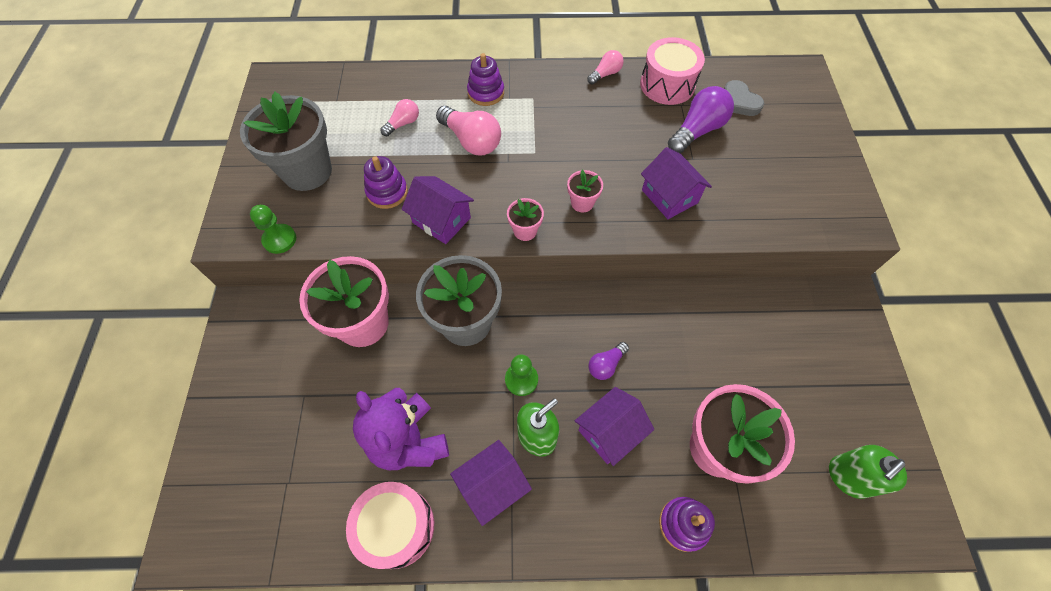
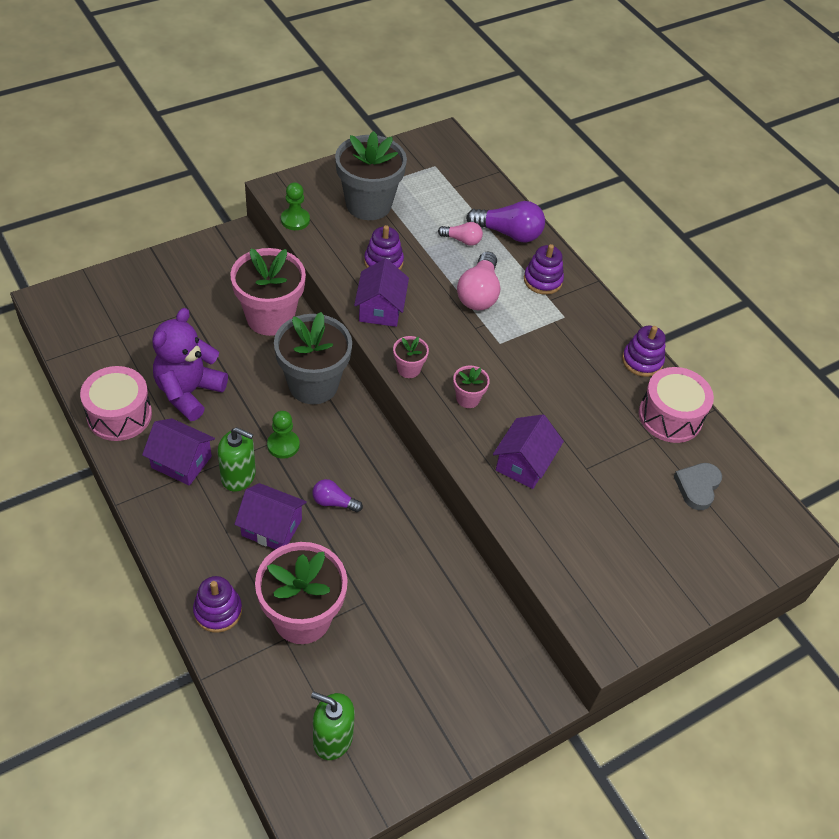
camera: 55 degrees right, 10 degrees down
(605, 74) = (642, 361): pink light bulb -> purple stacking toy
(697, 131) = (626, 461): purple light bulb -> purple light bulb (508, 233)

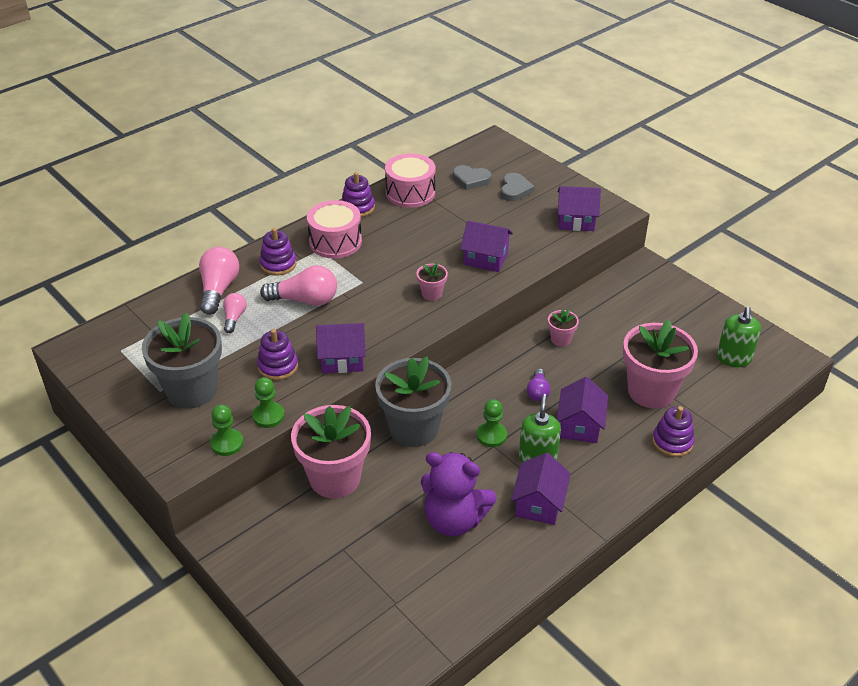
camera: 95 degrees left, 10 degrees down
(119, 415) = (502, 569): pink drum -> pink drum (335, 242)
(319, 249) = (268, 416): none -> green pawn
(408, 369) = (411, 331): pink flower pot -> pink flower pot (560, 339)
(508, 233) = (219, 289): purple light bulb -> pink light bulb
(592, 585) = (576, 221): none -> purple house
(670, 532) = (515, 190): none -> grey heart

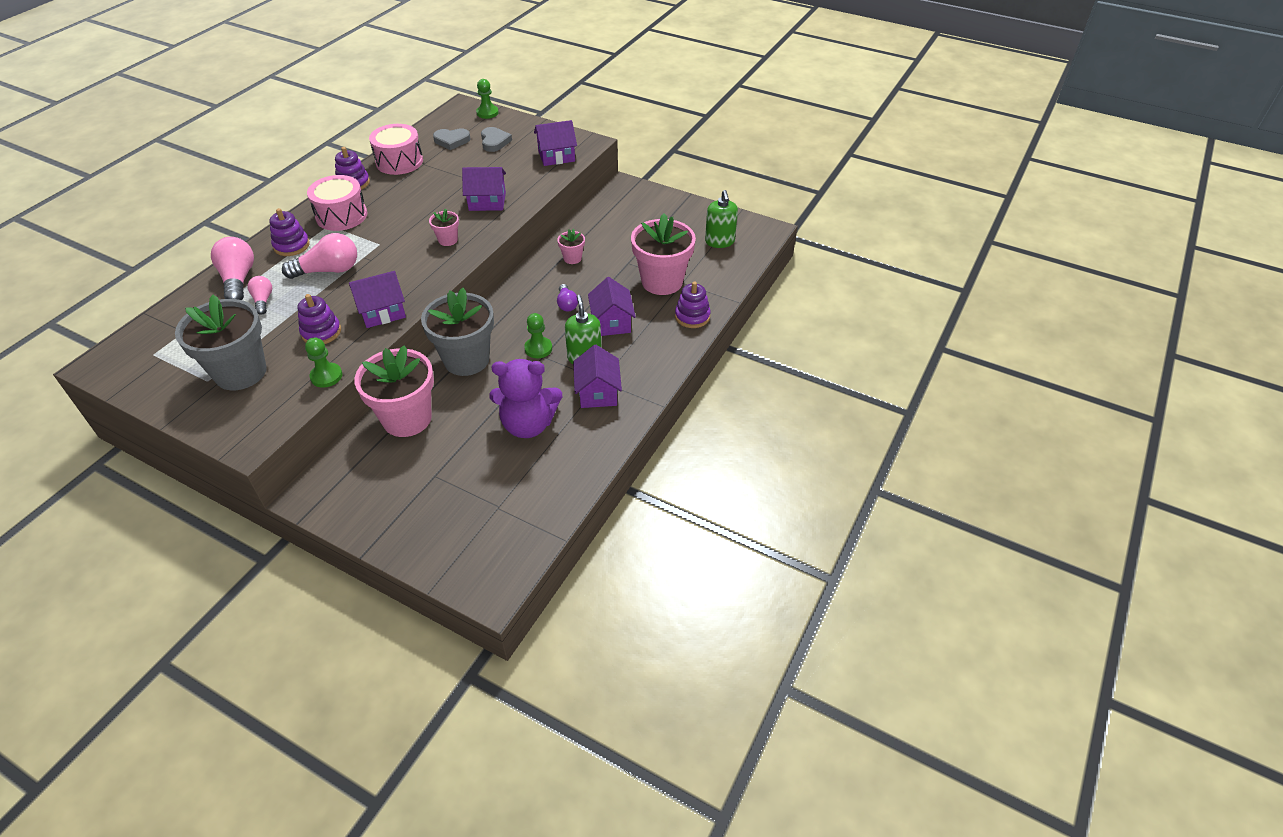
camera: 20 degrees left, 5 degrees up
(227, 443) = (293, 409): green pawn -> green pawn (487, 113)

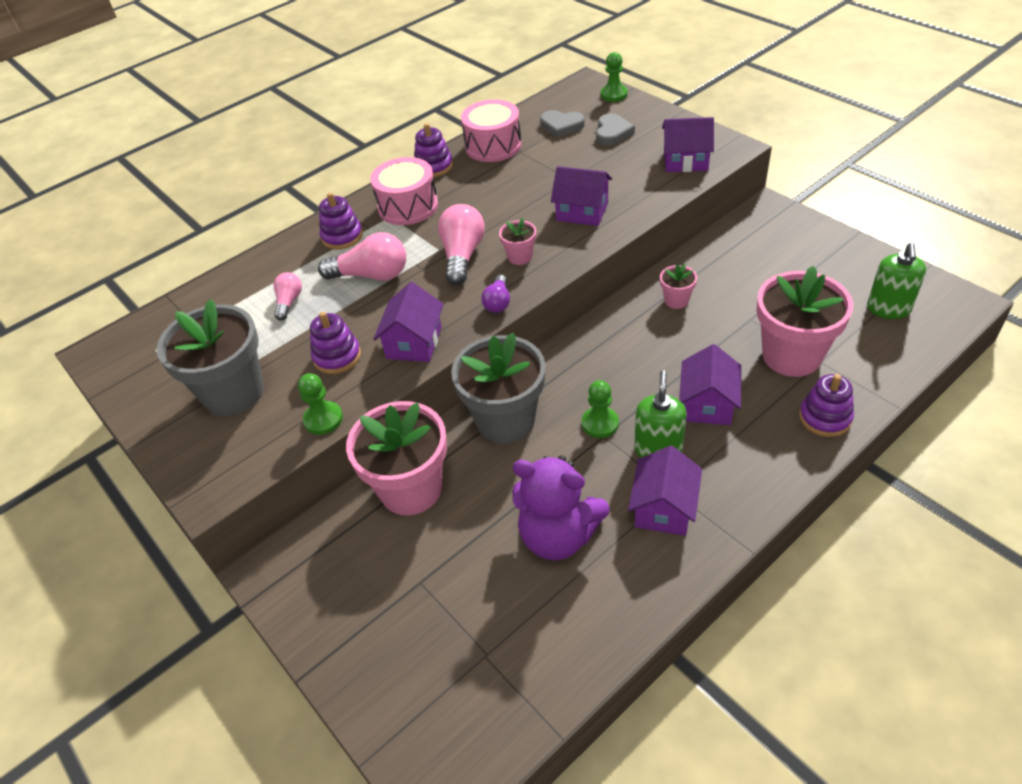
camera: 25 degrees right, 0 degrees up
(238, 279) = (273, 270): pink light bulb -> pink light bulb (462, 255)
(382, 312) = (414, 343): purple house -> purple house turned 75 degrees counterclockwise
(567, 304) = (653, 365): purple light bulb -> purple light bulb (498, 302)

